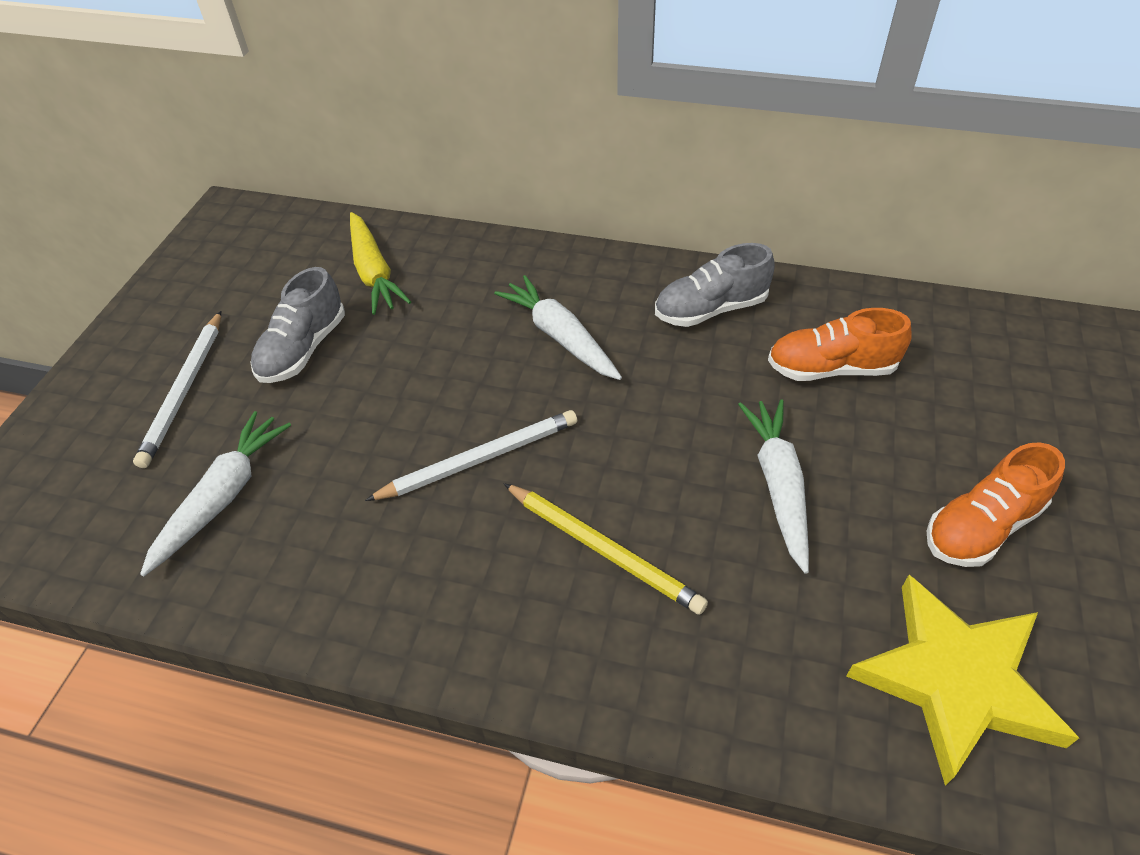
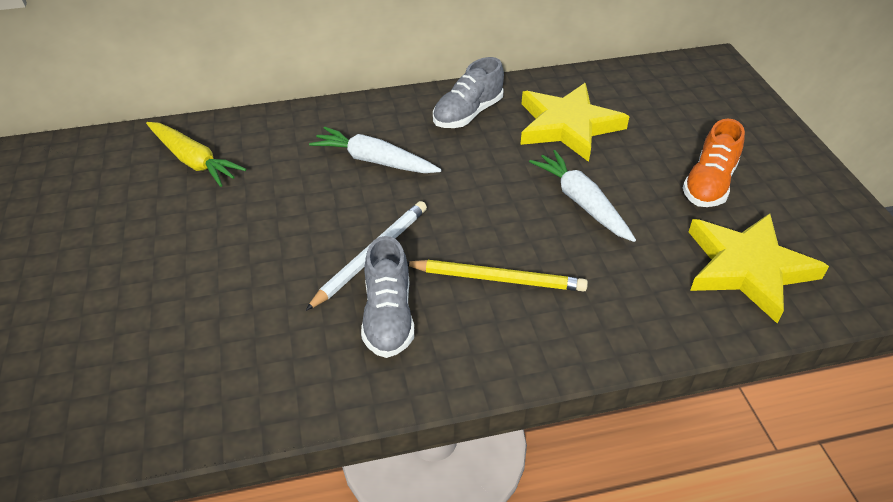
camera: 30 degrees left, 5 degrees down
(185, 390) = (85, 293): white pencil -> none
(223, 496) = (180, 352): white carrot -> none
(303, 349) = (172, 230): grey shoe -> grey shoe (388, 316)
(831, 368) = (568, 126): orange shoe -> yellow star

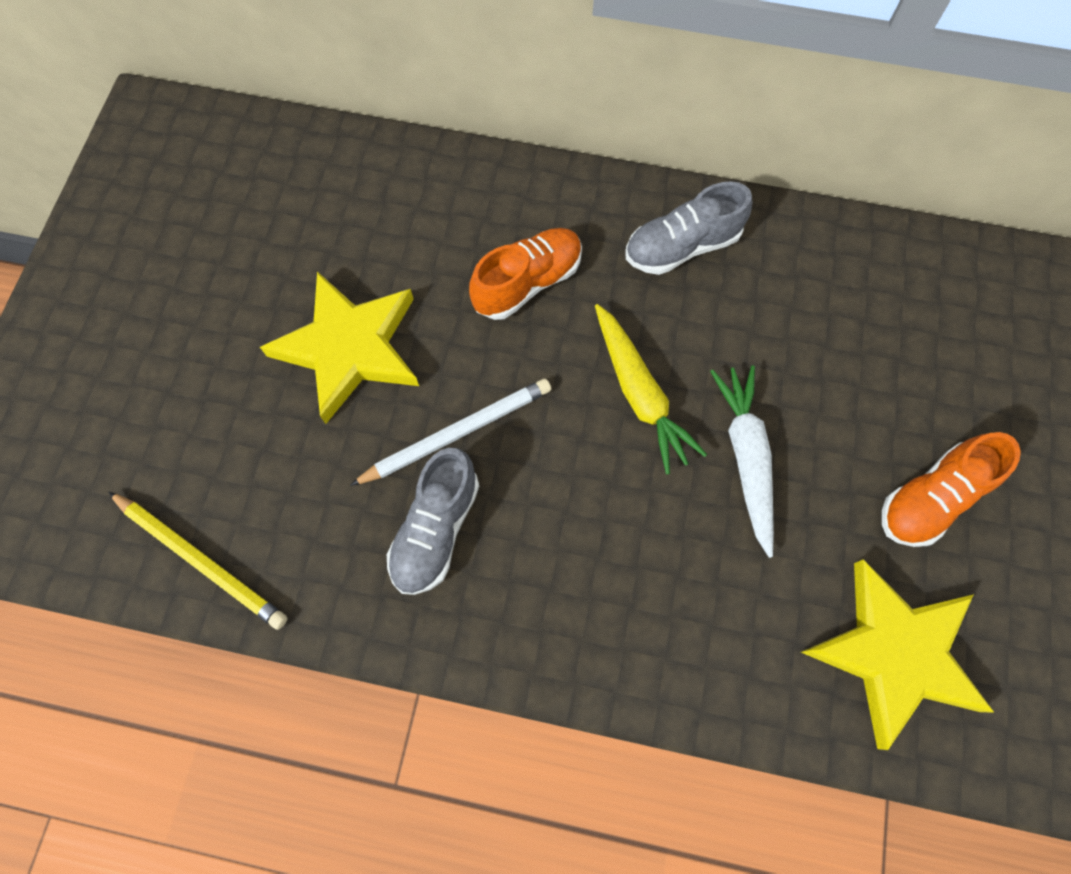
camera: 25 degrees right, 25 degrees up
(194, 161) = (323, 199): yellow carrot -> yellow carrot (640, 394)
(374, 161) = (527, 283): white carrot -> orange shoe
(498, 278) = (582, 530): yellow pencil -> yellow pencil (201, 560)
(568, 126) = (801, 320): yellow star -> yellow star (349, 348)

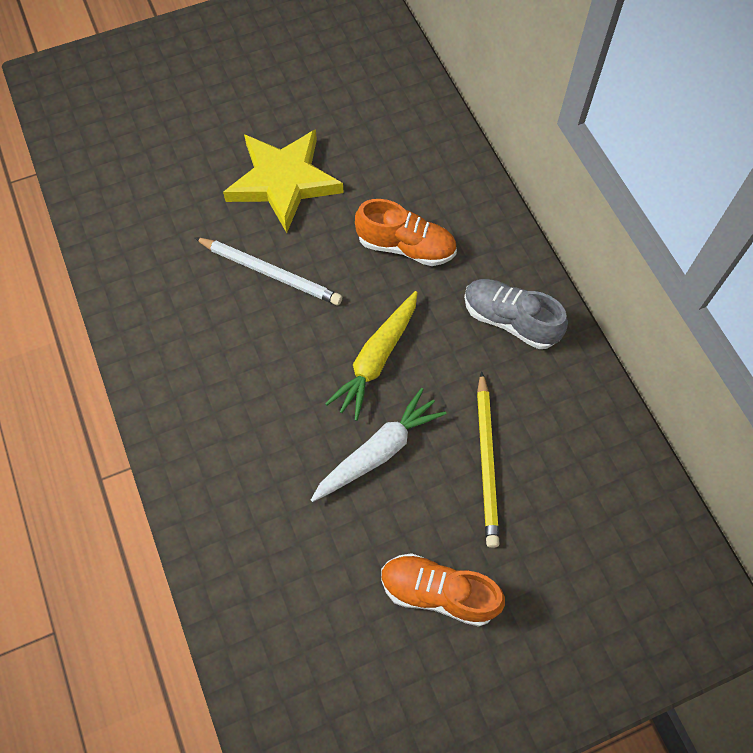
camera: 55 degrees right, 5 degrees down
(201, 560) = (101, 197): yellow pencil -> yellow pencil (487, 461)
(436, 529) = (200, 301): grey shoe -> none
(894, 653) = (302, 626): yellow star -> none

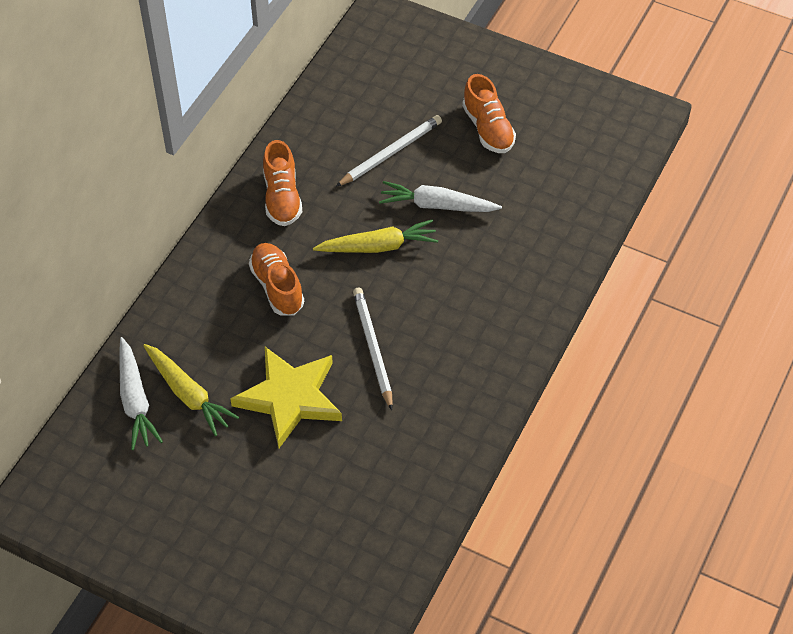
camera: 130 degrees left, 10 degrees down
(356, 119) = (188, 394): none -> yellow carrot
(384, 84) = (135, 400): none -> white carrot
(487, 461) = (390, 153): yellow pencil -> white pencil
(510, 320) = (282, 197): grey shoe -> orange shoe

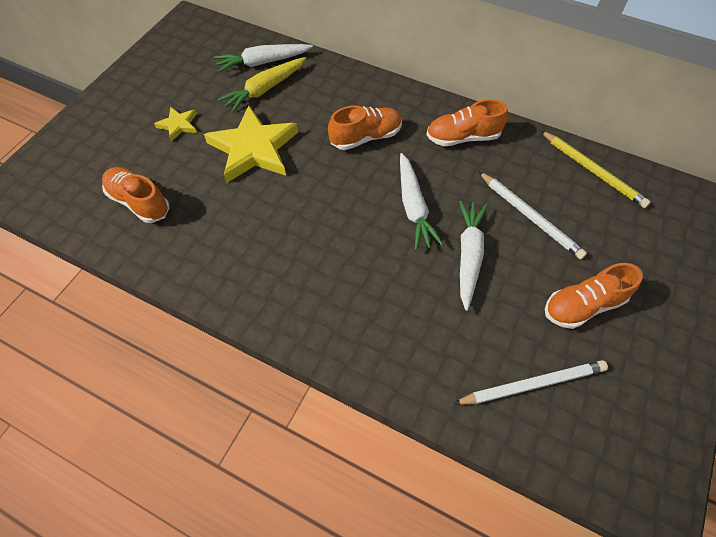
camera: 90 degrees right, 5 degrees up
(246, 484) = (178, 125): none -> yellow star
(333, 96) = (592, 170): none -> yellow pencil
(369, 507) = (139, 202): none -> orange shoe
(372, 348) = (299, 203): white pencil -> white pencil (532, 384)
(378, 246) = (413, 207): yellow carrot -> white carrot

